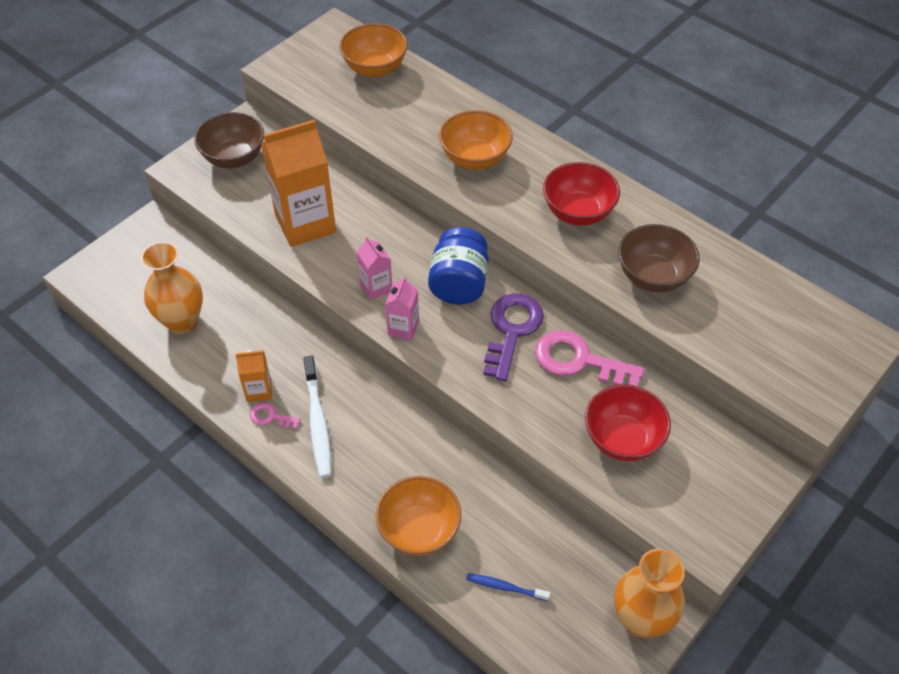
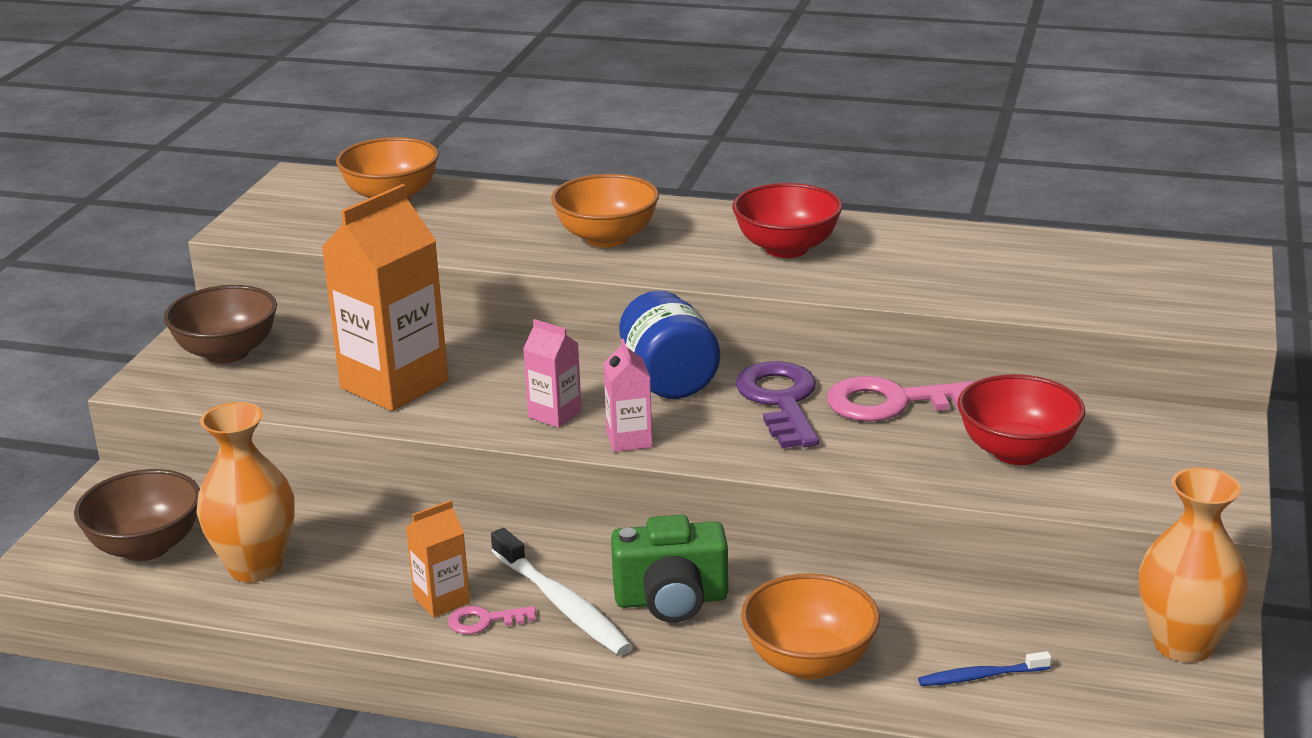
camera: 25 degrees left, 25 degrees down
(376, 446) = (671, 600): none -> green camera
(653, 276) = (933, 274): brown bowl -> brown bowl (146, 547)

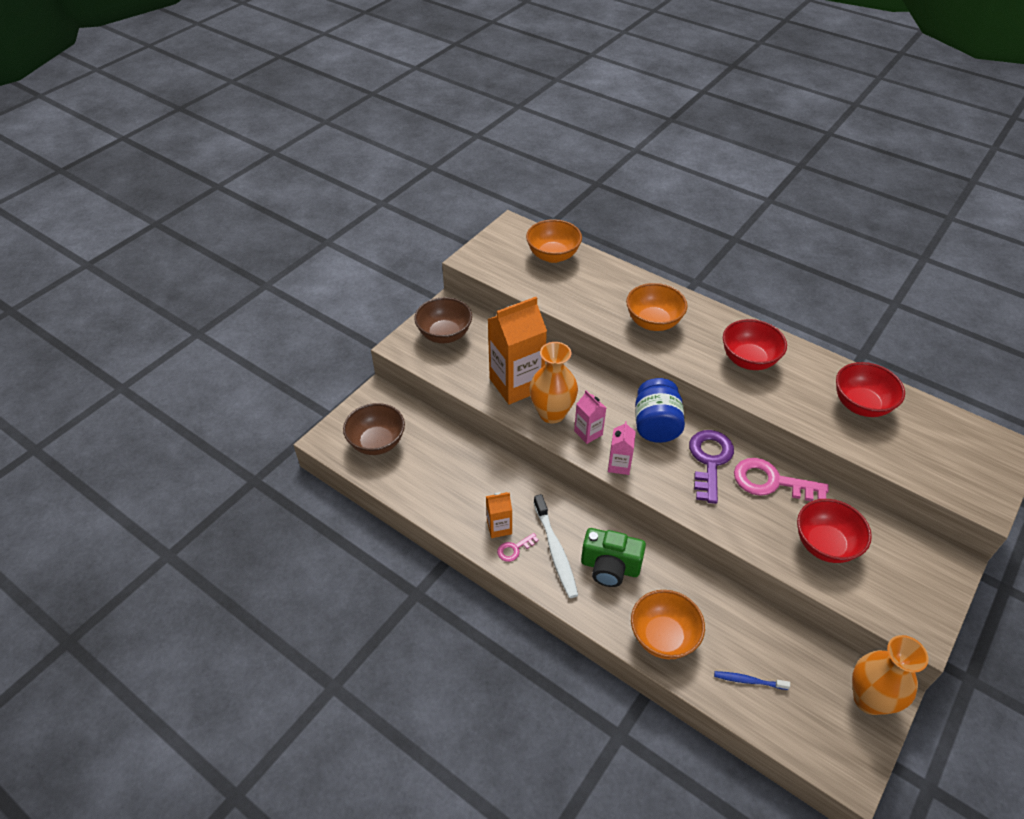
camera: 20 degrees right, 20 degrees up
(255, 567) = (421, 473): orange vase -> orange vase (552, 413)
(484, 621) = (514, 549): pink key -> pink key turned 45 degrees counterclockwise
(987, 260) = (861, 405): none -> red bowl

